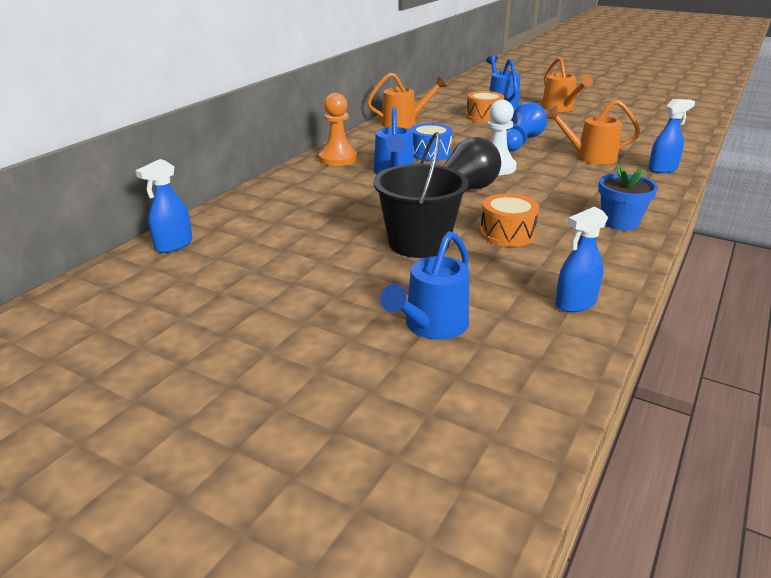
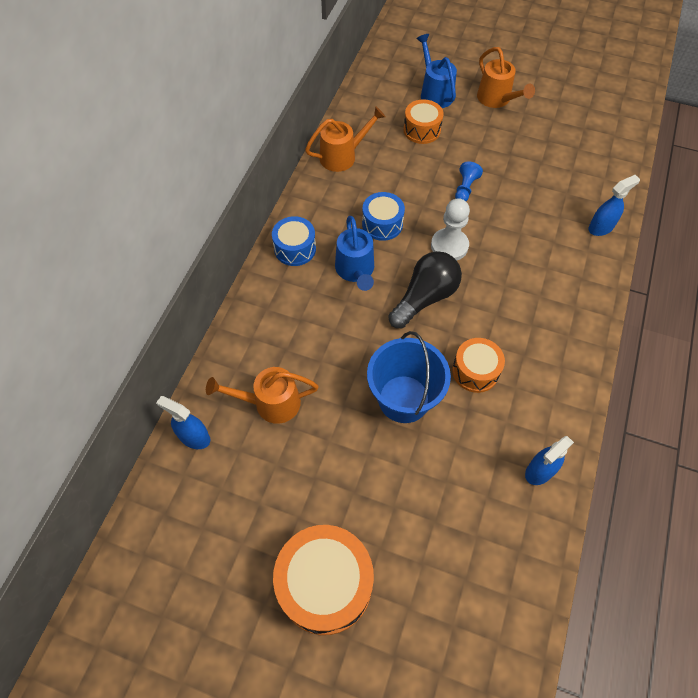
camera: 10 degrees left, 30 degrees up
(173, 245) = (194, 437): blue spray bottle -> blue spray bottle turned 90 degrees clockwise
(267, 358) = (325, 584): none -> orange drum
(338, 159) = (295, 249): orange pawn -> blue drum
(418, 243) = (403, 399): black bucket -> blue bucket
(431, 326) = (436, 522): blue watering can -> none
(519, 143) = (465, 188): blue pawn -> blue pawn, size x0.65
(589, 157) = (533, 211): orange watering can -> orange watering can (270, 403)
(619, 222) = (567, 336): blue flower pot -> none

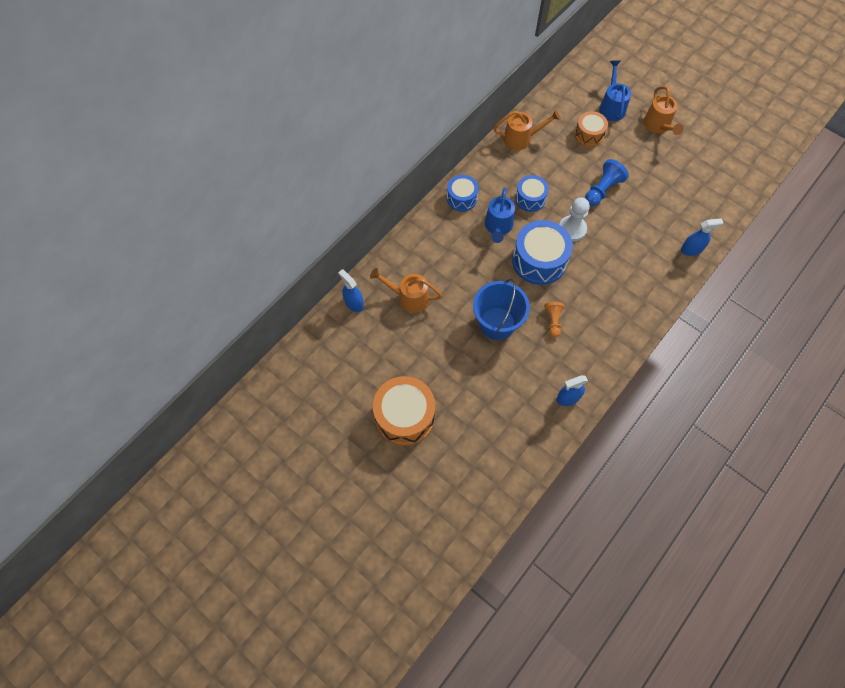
camera: 20 degrees right, 5 degrees up
(425, 298) = (539, 260): black light bulb -> blue drum
(465, 188) = (602, 190): blue pawn -> blue pawn, size x1.54
(475, 371) = (553, 321): orange drum -> orange pawn

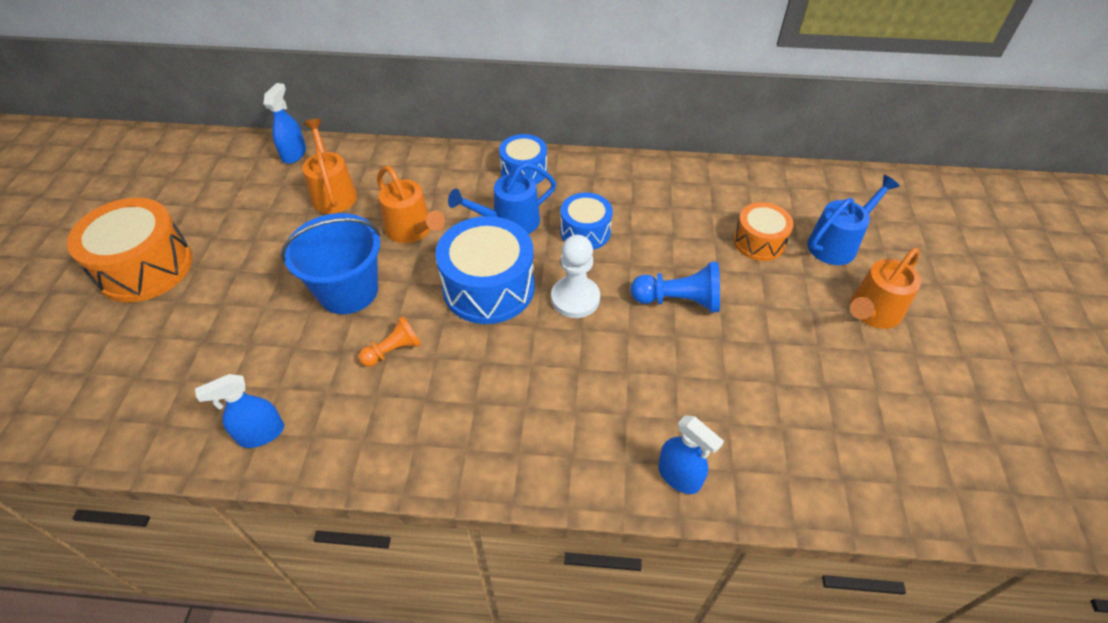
camera: 55 degrees right, 15 degrees down
(521, 138) = (674, 181): orange watering can -> orange watering can (413, 231)
(568, 398) = (261, 434): blue spray bottle -> blue spray bottle turned 60 degrees counterclockwise

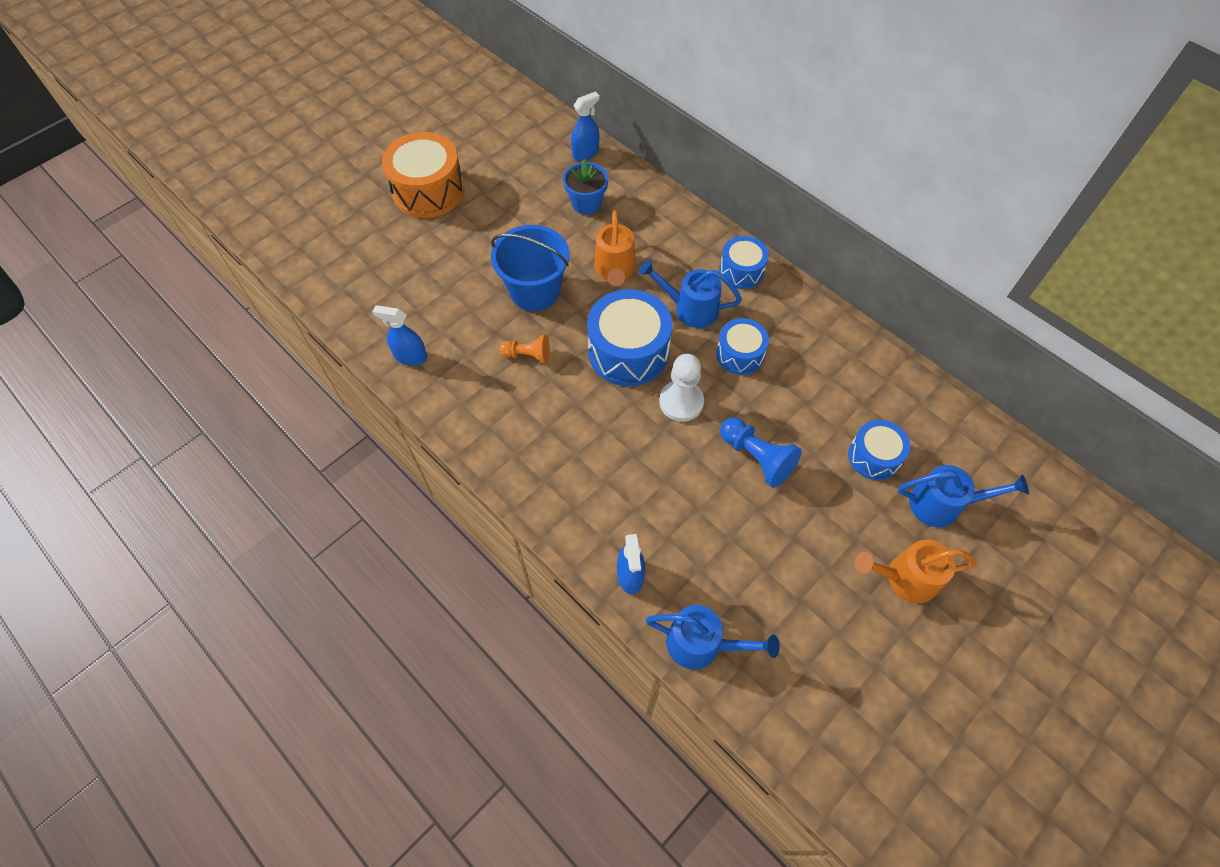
camera: 40 degrees right, 10 degrees up
(333, 192) = (586, 203): orange watering can -> blue flower pot
(759, 242) = (874, 456): orange drum -> blue drum
(796, 485) = (702, 644): none -> blue watering can

